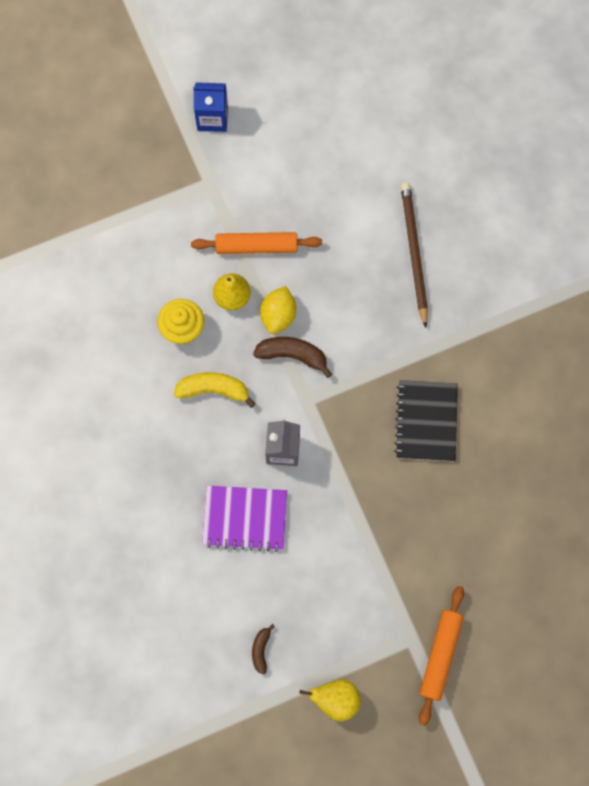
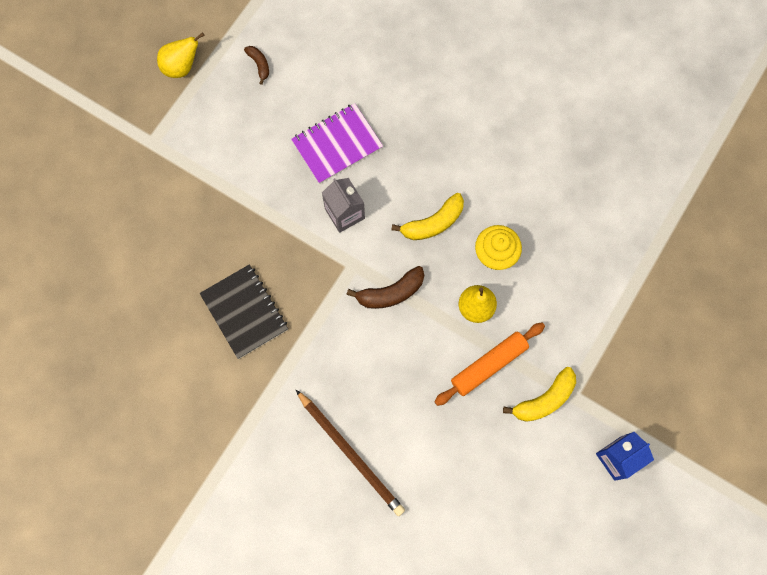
camera: 145 degrees right, 0 degrees up
(234, 193) = (544, 399): none -> yellow banana
(278, 315) = (426, 318): yellow lemon -> none
(440, 655) = (122, 144): orange rolling pin -> none

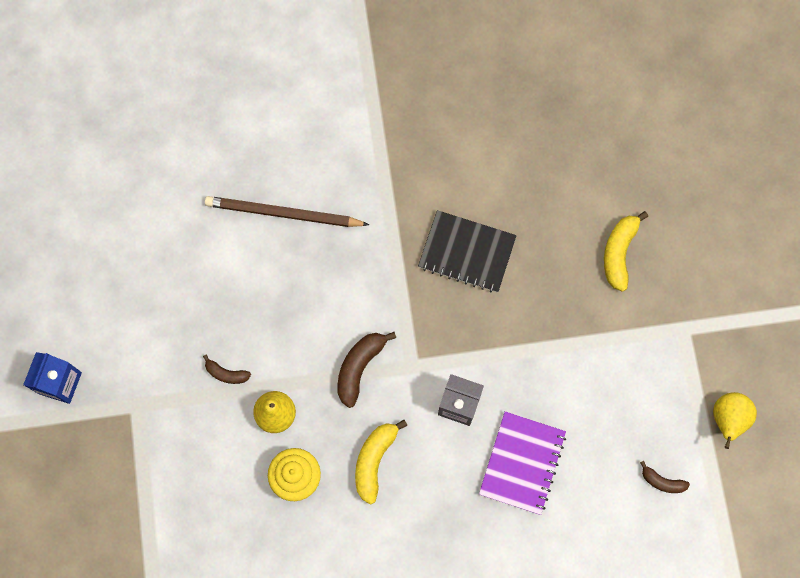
camera: 140 degrees right, 0 degrees up
(489, 365) = (226, 373): orange rolling pin -> brown banana
(544, 399) = (157, 382): yellow banana -> yellow banana (619, 253)

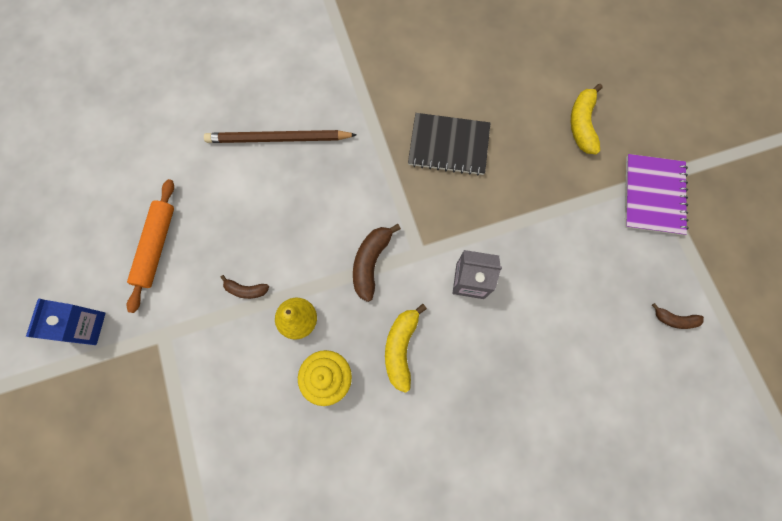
camera: 10 degrees left, 0 degrees up
(140, 312) = (156, 247): none -> orange rolling pin
(522, 463) = (540, 325): purple notebook -> purple notebook (653, 195)
(727, 419) = (717, 252): yellow pear -> none

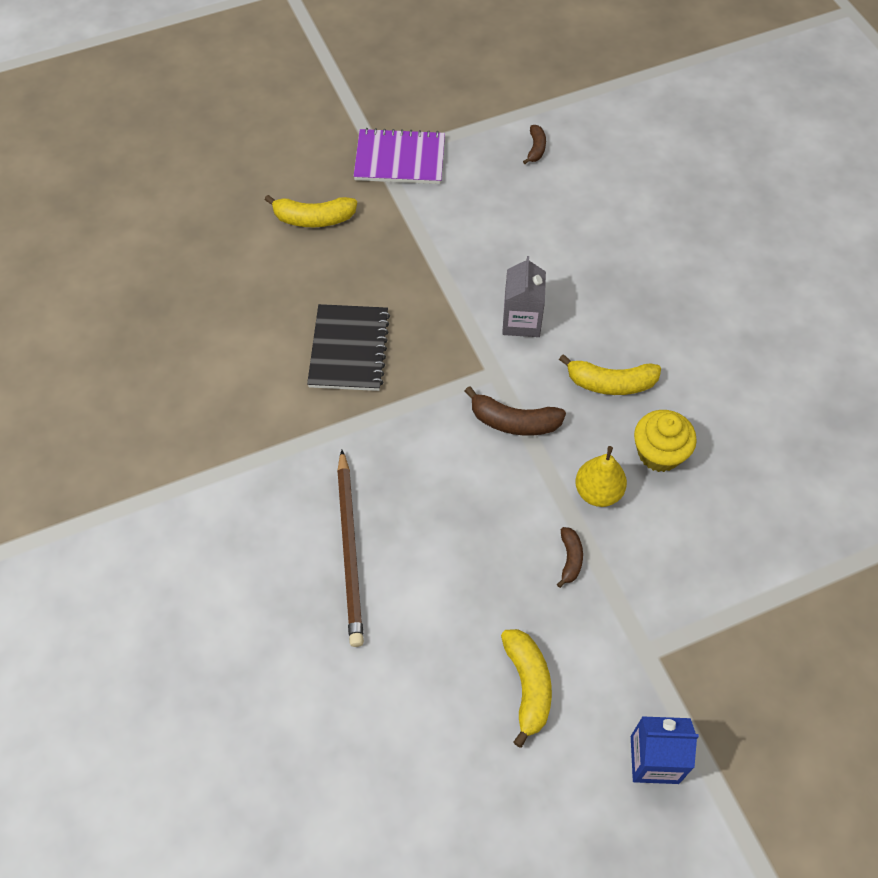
camera: 95 degrees left, 15 degrees down
(156, 247) = (527, 686): orange rolling pin -> yellow banana

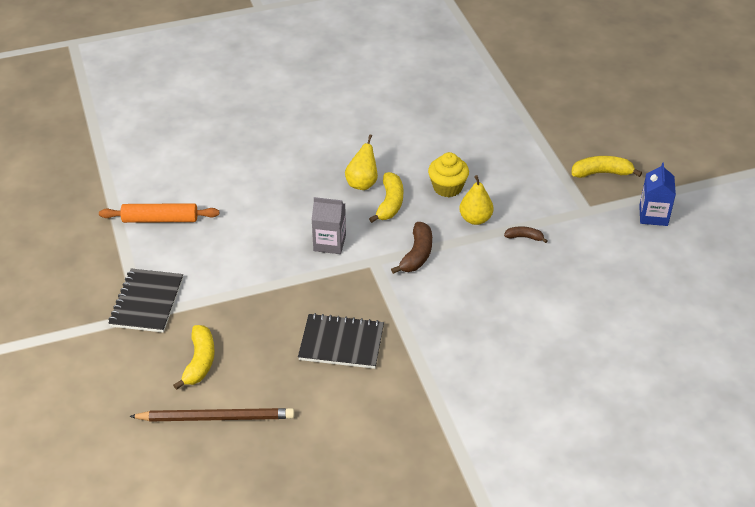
camera: 85 degrees left, 15 degrees down
(350, 550) = (517, 349): brown pencil -> brown pencil (216, 417)
(400, 159) = (147, 302): purple notebook -> black notebook
(527, 686) = (612, 265): yellow banana -> yellow banana (602, 173)
(536, 148) = (160, 219): brown banana -> orange rolling pin
(645, 347) = (362, 183): none -> yellow pear

